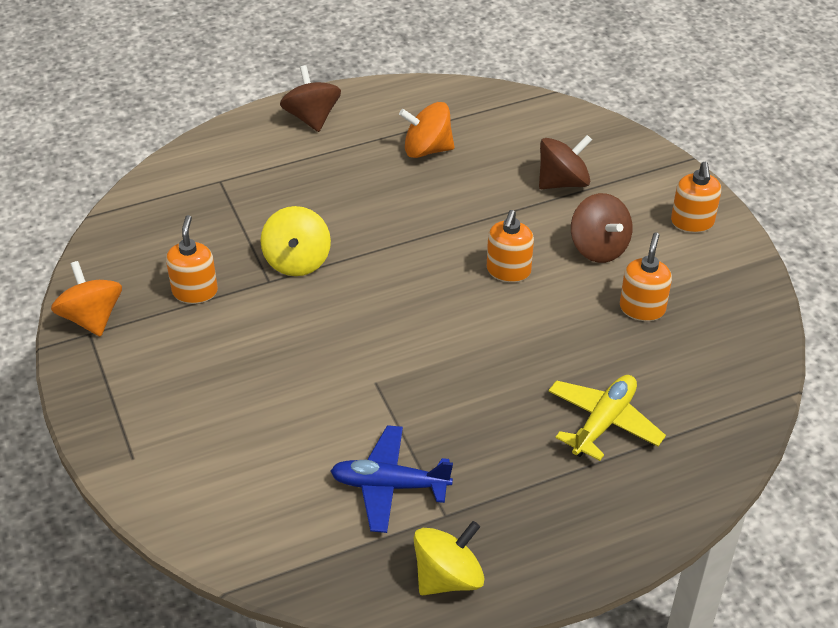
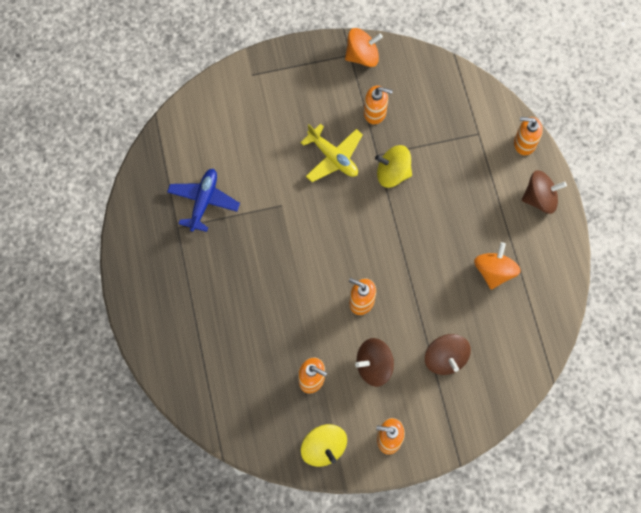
camera: 100 degrees right, 25 degrees up
(230, 137) = (524, 143): none -> orange soap dispenser
(448, 577) = (137, 221): yellow spinning top -> yellow spinning top (323, 448)
(603, 422) = (223, 329): yellow plane -> yellow plane (333, 157)

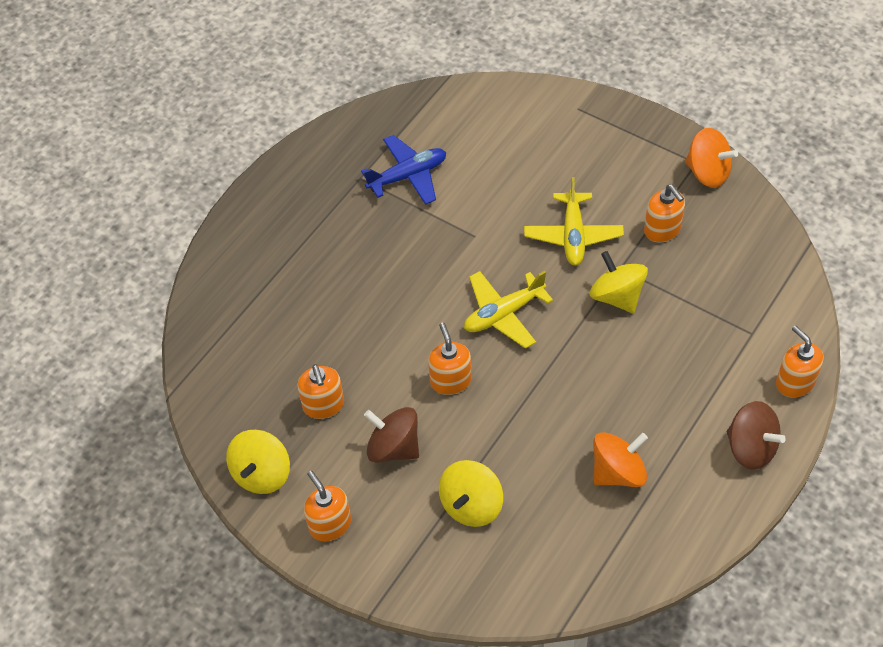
camera: 50 degrees right, 15 degrees down
(347, 237) = (503, 314): none -> yellow plane
(445, 358) = (471, 505): brown spinning top -> yellow spinning top

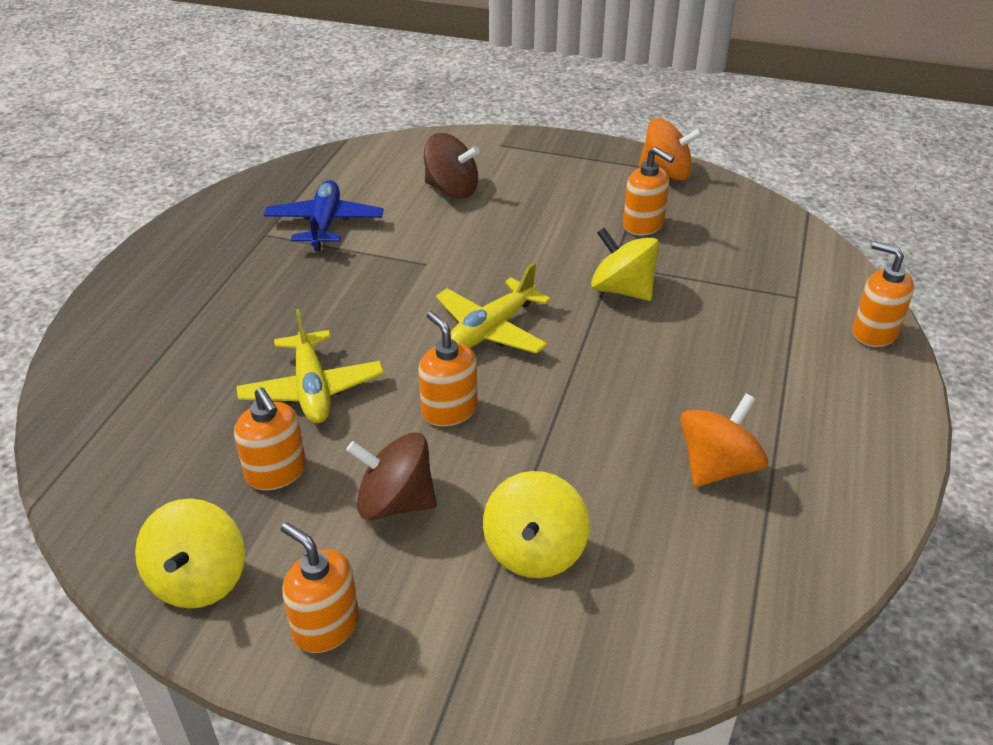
camera: 20 degrees left, 15 degrees down
(408, 176) = (325, 224): blue plane -> blue plane turned 45 degrees counterclockwise
(573, 235) = (544, 245): yellow plane -> yellow plane (312, 389)
(751, 448) = (866, 406): brown spinning top -> brown spinning top (452, 190)

